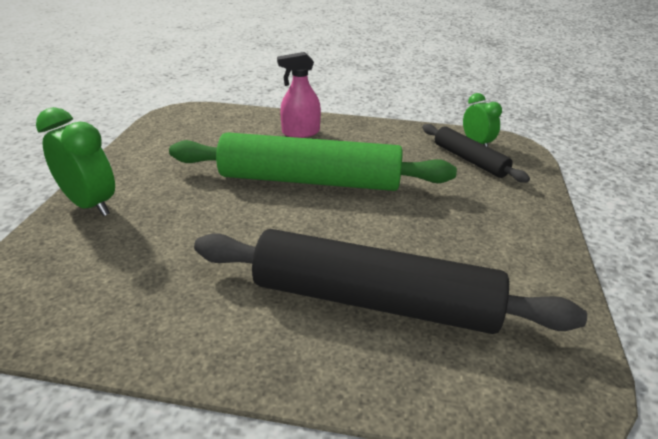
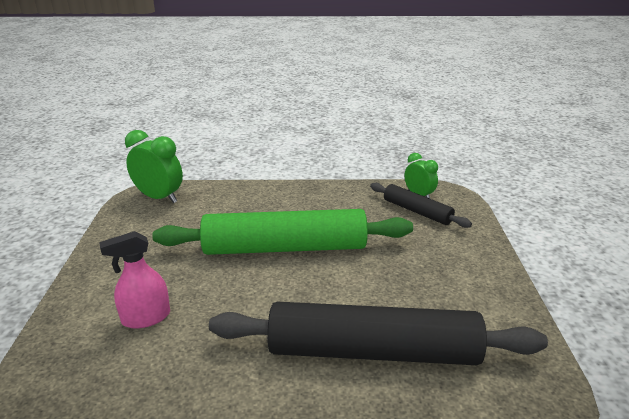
camera: 10 degrees left, 5 degrees down
(90, 205) = (87, 298): green clock -> green clock (159, 198)
(300, 132) = (262, 202): pink spray bottle -> pink spray bottle (146, 318)

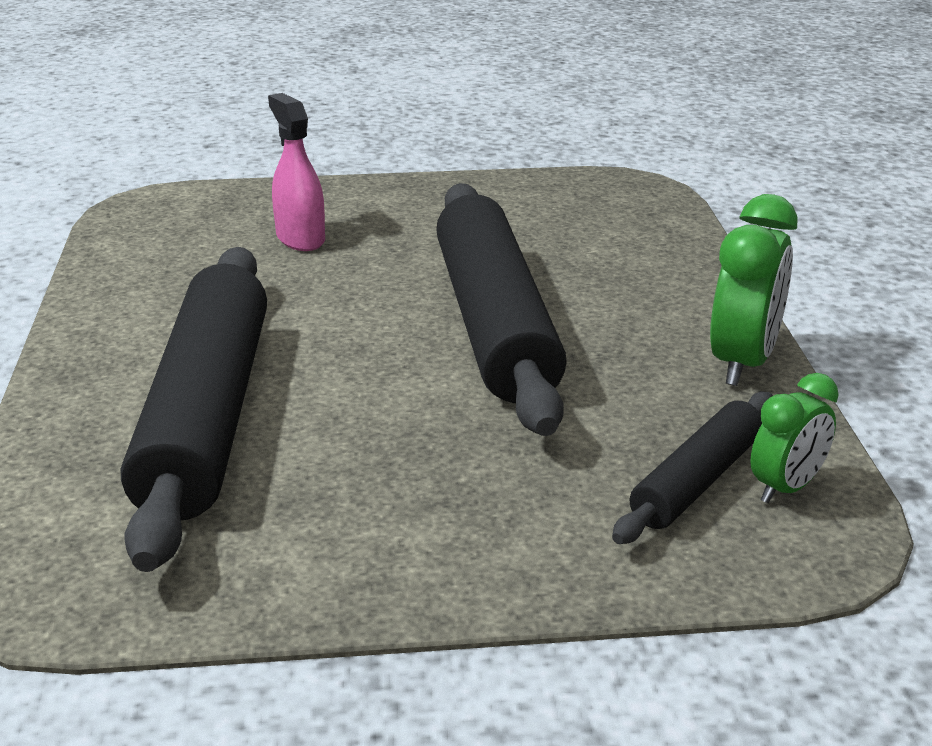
camera: 85 degrees right, 0 degrees up
(159, 198) = (630, 200): green clock -> green clock (743, 363)
(285, 248) = (494, 324): green rolling pin -> black rolling pin

